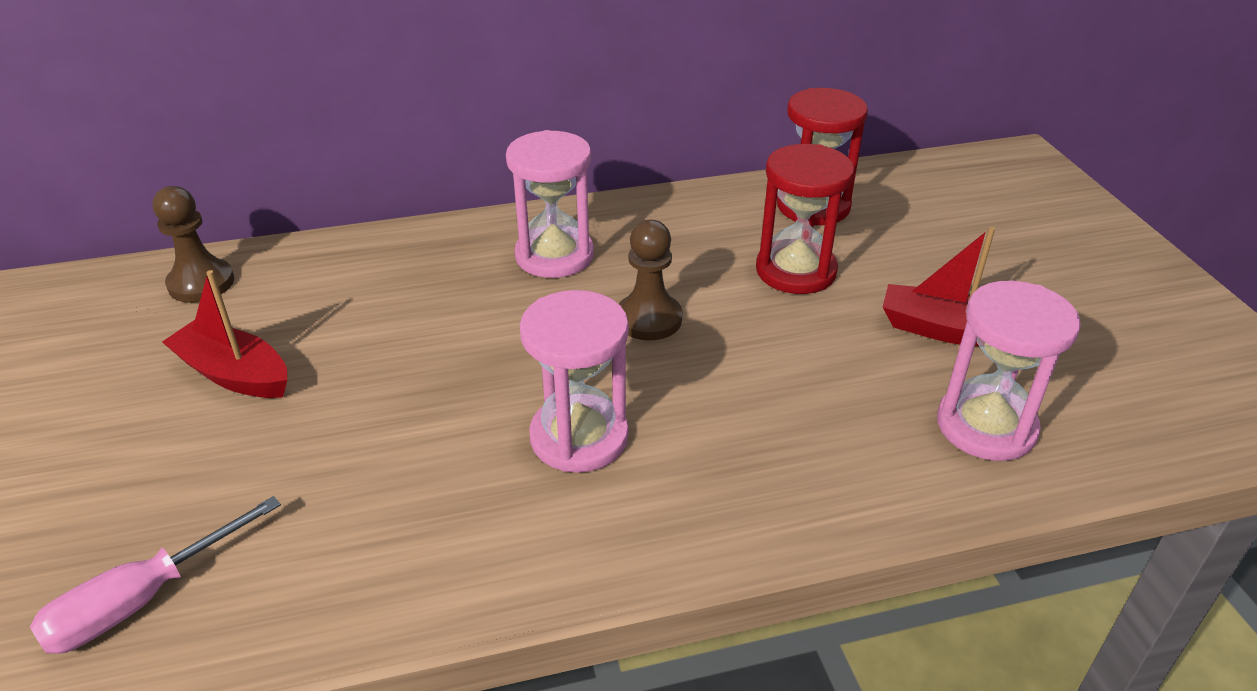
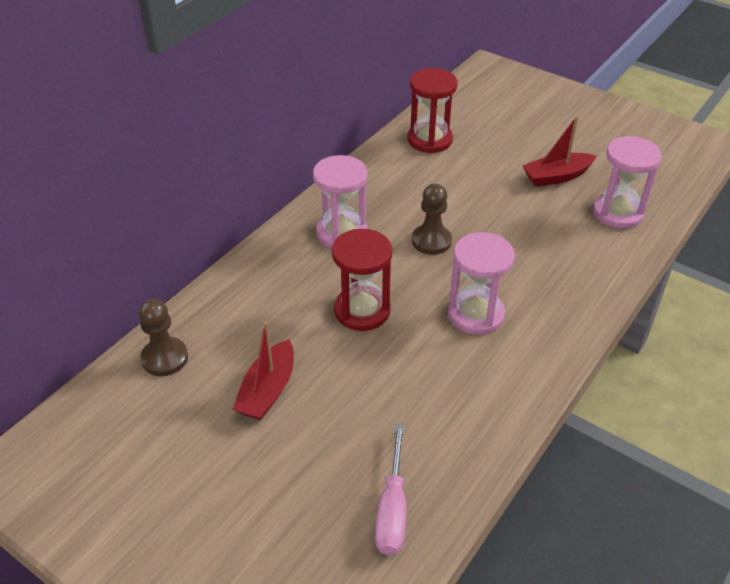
camera: 40 degrees left, 5 degrees up
(234, 374) = (268, 390): red boat -> red boat turned 60 degrees counterclockwise
(795, 271) = (464, 180): red hourglass -> red hourglass (362, 311)

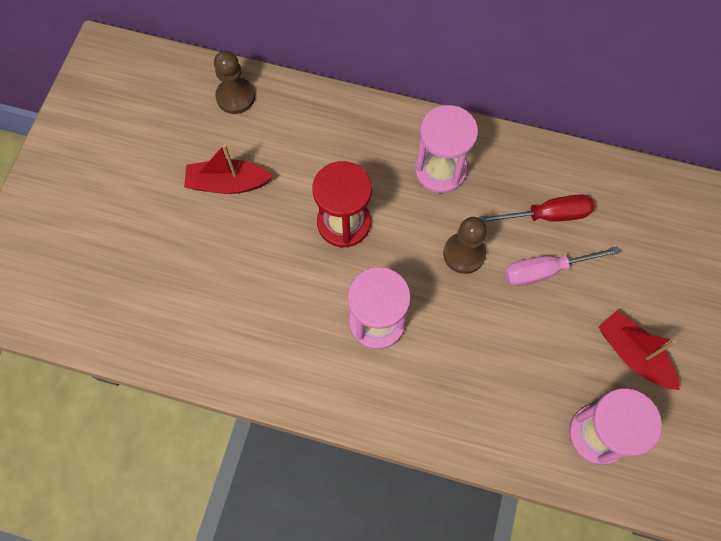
camera: 70 degrees right, 25 degrees up
(392, 509) = (142, 314): pink screwdriver -> pink screwdriver (545, 271)
(418, 184) = (547, 215): none -> red screwdriver
(429, 140) = (632, 204): red hourglass -> none

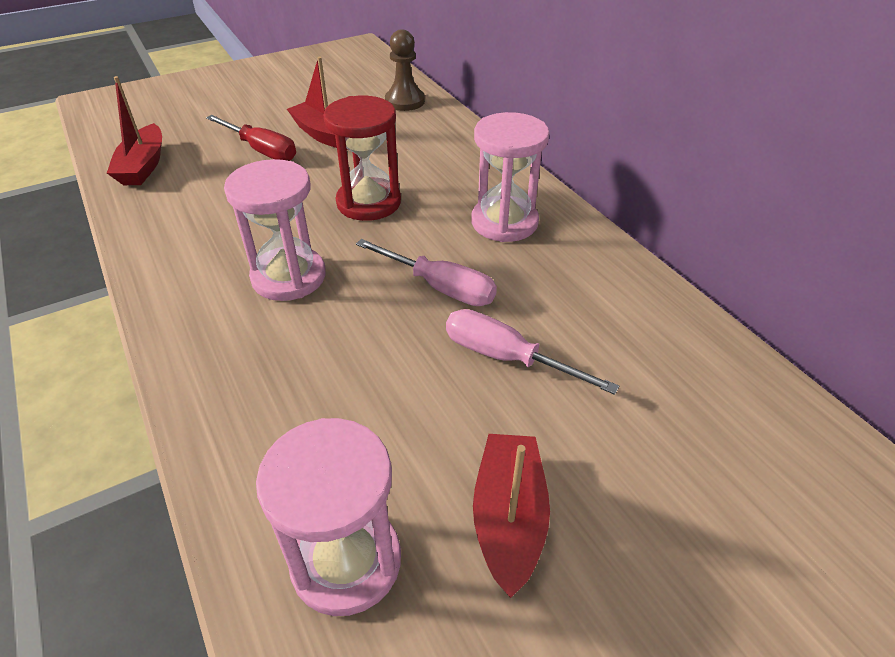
camera: 45 degrees right, 25 degrees down
(145, 325) = (143, 166): none -> red boat
(464, 254) = (440, 287): brown pawn -> pink screwdriver
(547, 215) = (572, 318): red screwdriver -> red screwdriver (261, 150)

